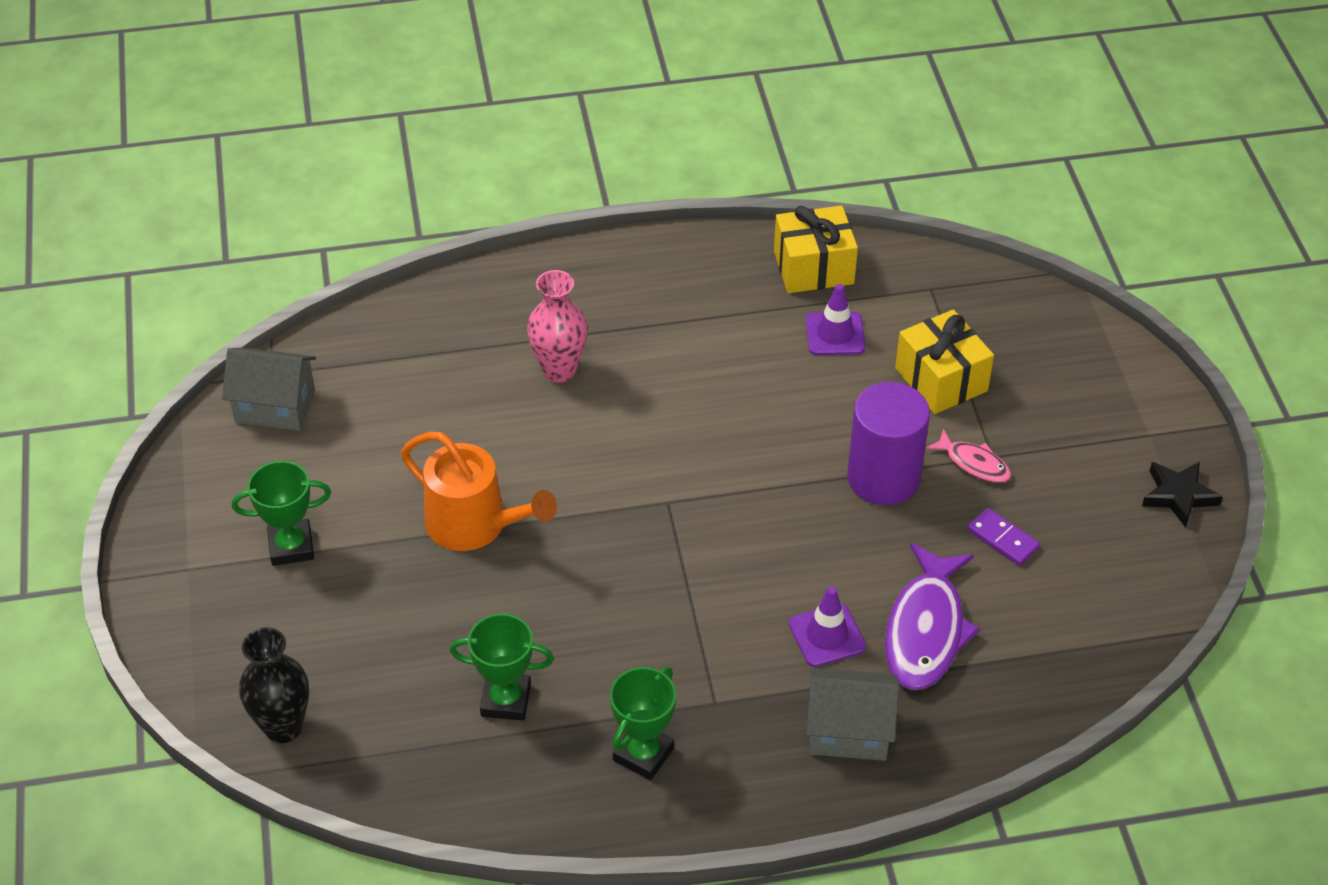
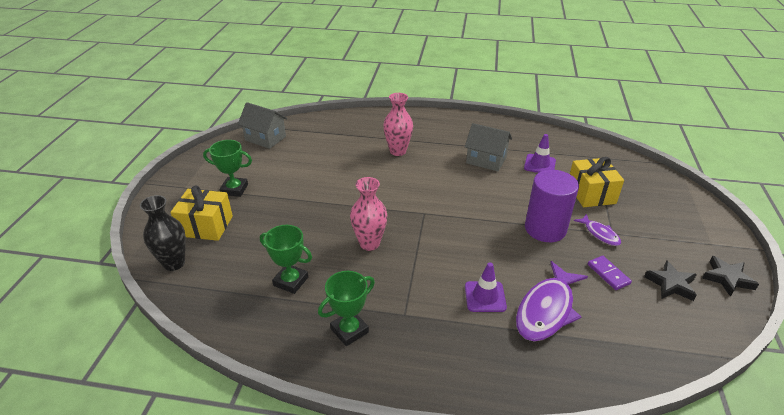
camera: 20 degrees right, 10 degrees down
(474, 525) = (323, 200): orange watering can -> none
(601, 591) = (369, 243): none -> pink vase
(813, 267) = (538, 138): yellow gift -> yellow gift (206, 226)
(848, 731) = (478, 353): grey house -> grey house (486, 160)
(974, 463) = (600, 234): pink fish -> purple fish
(1098, 530) = (671, 284): none -> black star

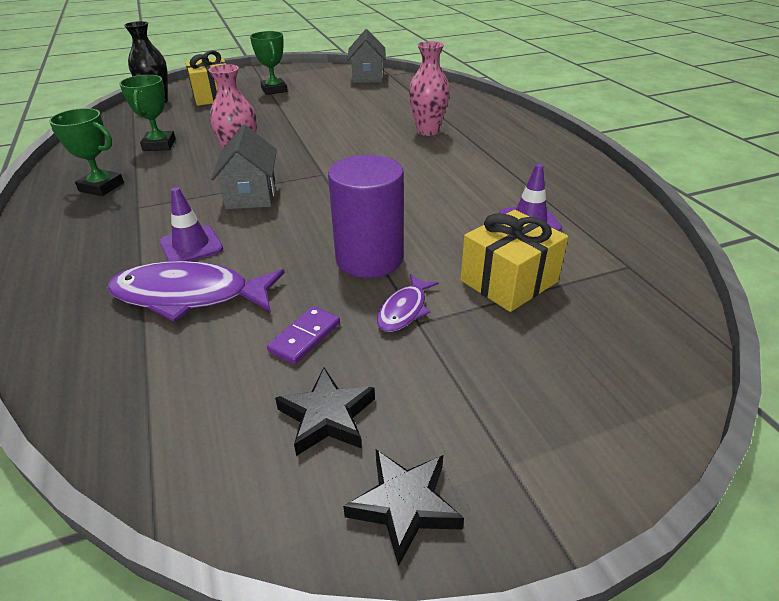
camera: 60 degrees right, 0 degrees up
(486, 160) = (483, 182): grey house -> grey house (251, 195)

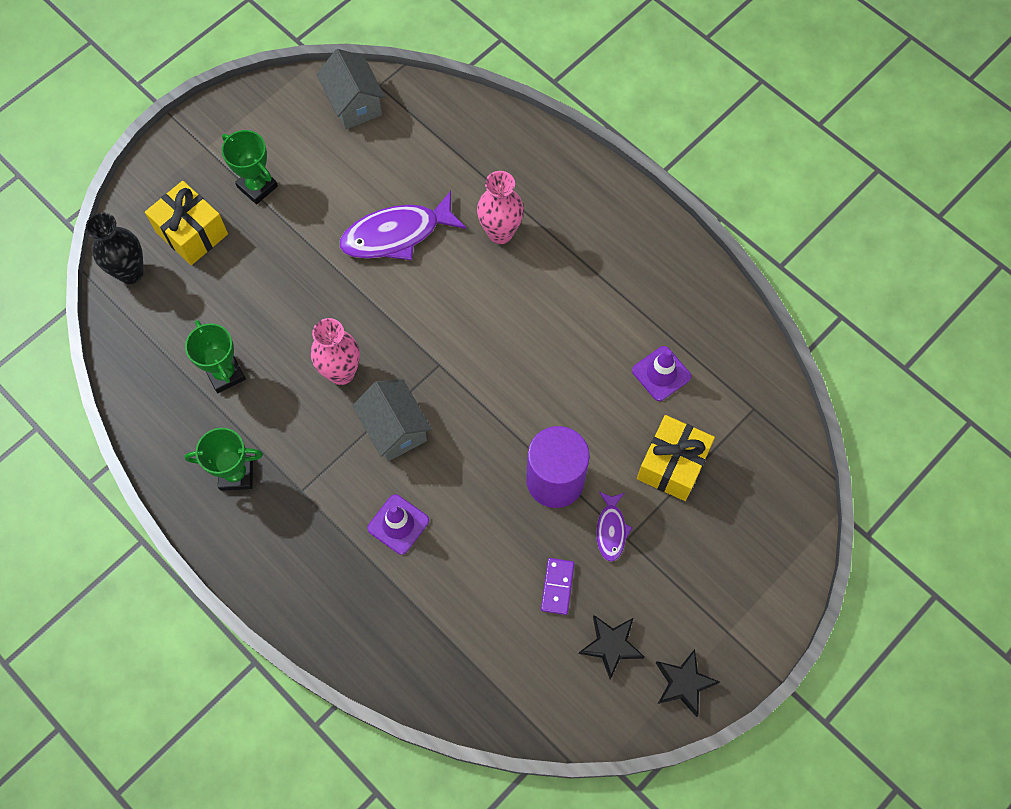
camera: 25 degrees left, 30 degrees up
(189, 296) = (445, 582): purple fish -> purple fish (397, 234)

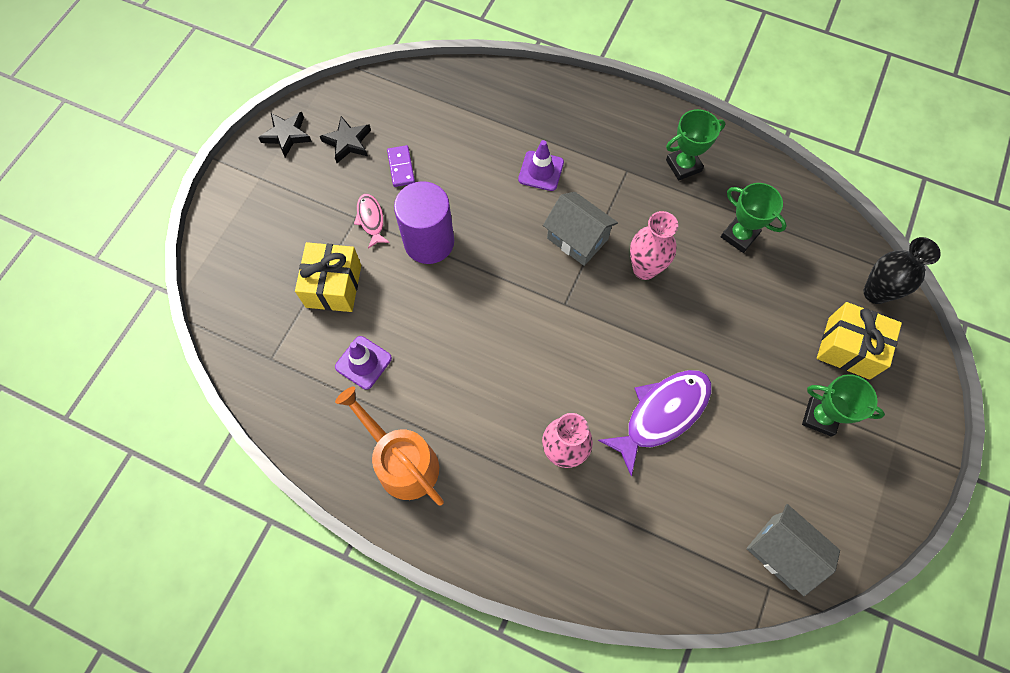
camera: 160 degrees right, 0 degrees up
(611, 530) = (371, 220): purple fish -> pink fish
(649, 272) = (402, 462): none -> orange watering can

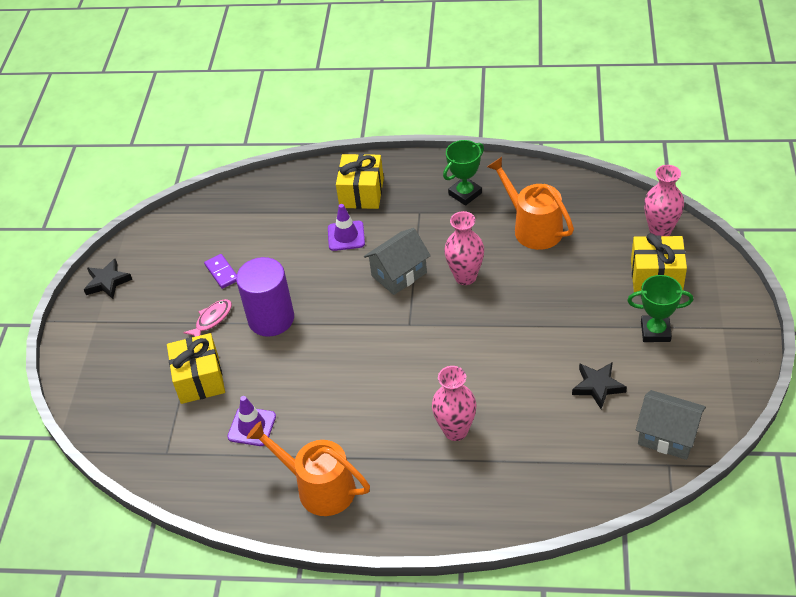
camera: 15 degrees left, 20 degrees down
(348, 142) = (166, 269): black star -> black star (598, 386)
(371, 220) = (212, 319): pink fish -> pink fish turned 75 degrees clockwise
(576, 124) = (361, 193): none -> yellow gift
(577, 239) = (399, 274): grey house -> grey house turned 60 degrees counterclockwise
(662, 414) = (526, 375): purple fish -> none
(739, 236) = (533, 228): green trophy -> orange watering can
(875, 293) = (660, 231): black vase -> pink vase

